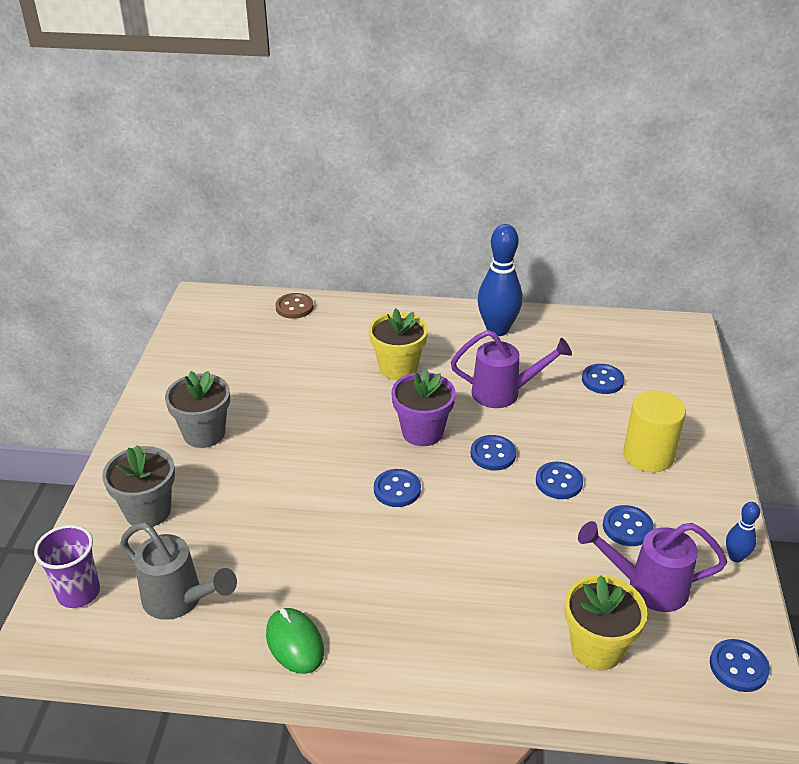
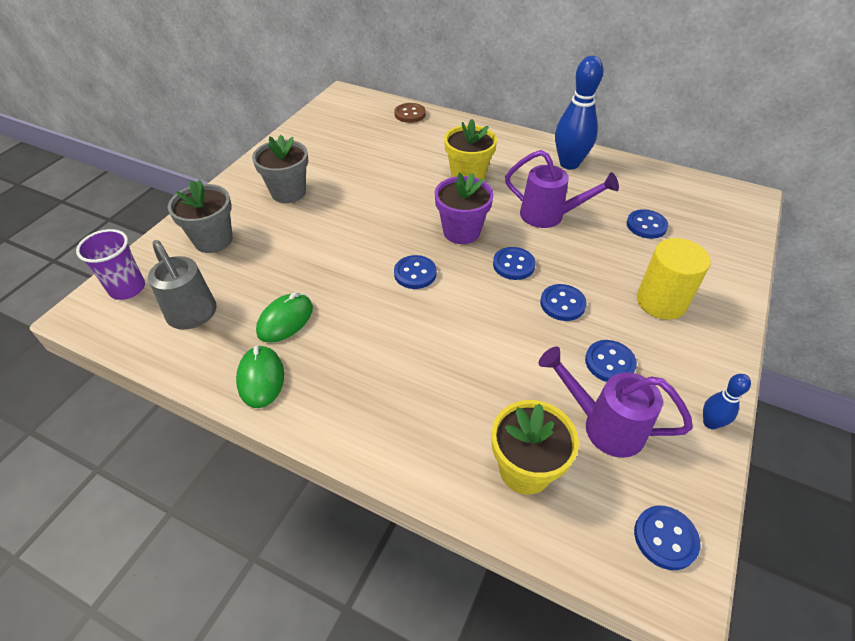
camera: 20 degrees right, 10 degrees up
(285, 576) = (285, 320): none -> green mouse

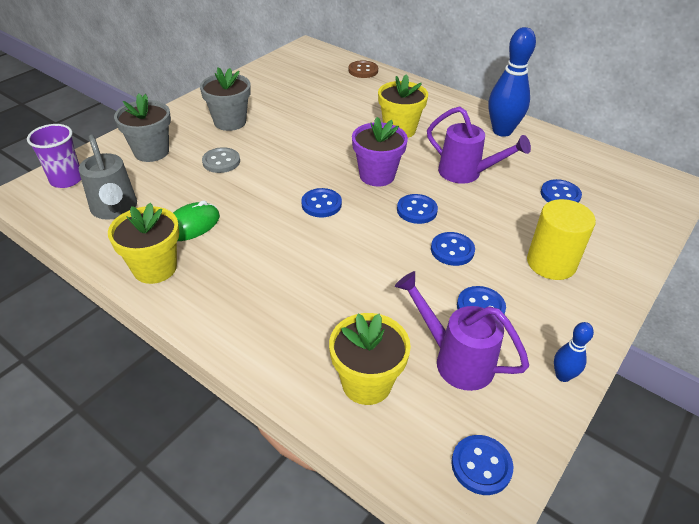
camera: 10 degrees right, 5 degrees down
(261, 378) = (155, 268): green mouse -> yellow flower pot
(293, 240) = (221, 162): none -> grey button

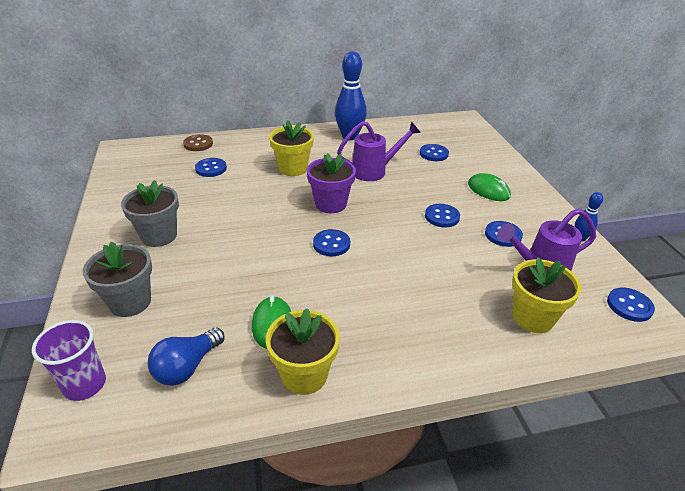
camera: 50 degrees left, 5 degrees down
(115, 210) = (187, 367): grey watering can -> blue light bulb
(221, 162) = (208, 267): grey button -> none
(416, 210) = (388, 208): blue button -> blue button (211, 168)
(551, 263) = (488, 190): yellow cylinder -> green mouse

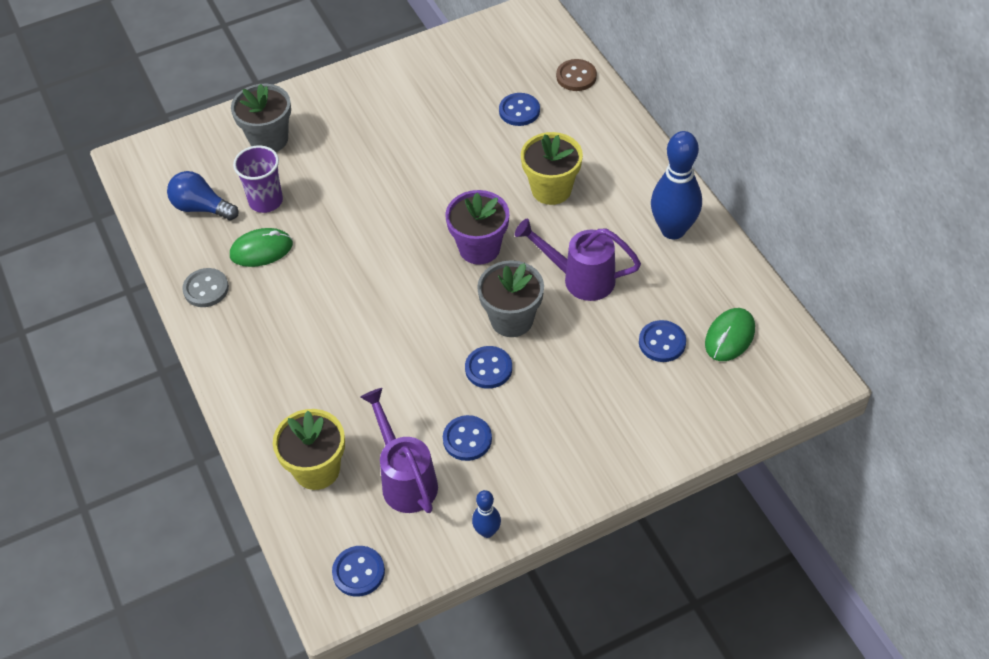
camera: 80 degrees right, 15 degrees up
(85, 384) = (174, 153): purple cup -> purple cup (266, 201)
(159, 236) = (370, 119): grey flower pot -> grey flower pot (511, 319)
(304, 375) = (206, 289): yellow flower pot -> grey button
(331, 244) = (397, 267): blue button -> none
(375, 171) = (579, 278): purple watering can -> purple watering can turned 135 degrees clockwise
(488, 190) = (577, 419): green mouse -> green mouse (729, 337)

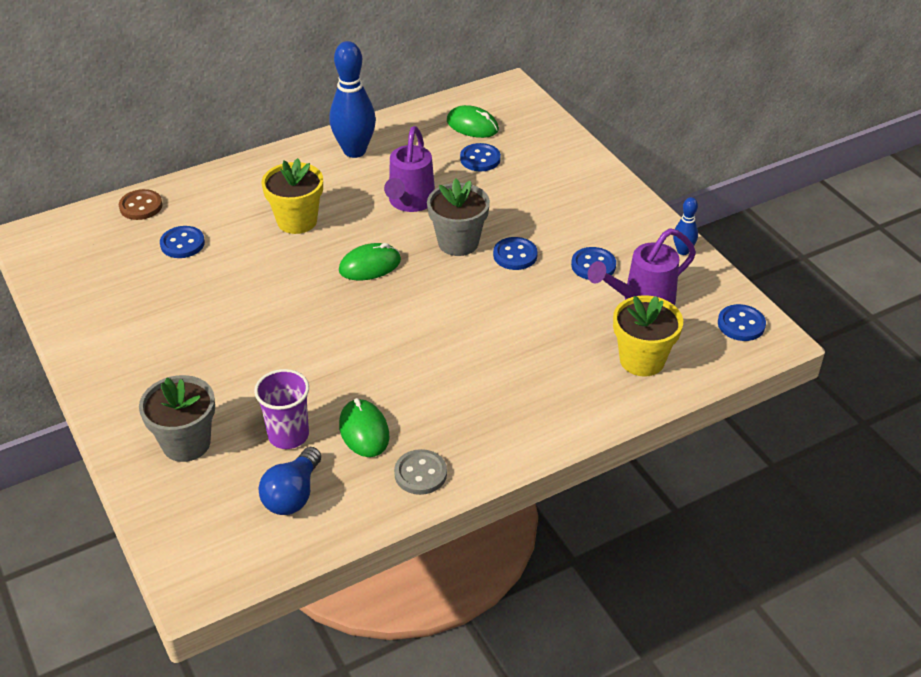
camera: 95 degrees left, 10 degrees down
(479, 248) = (370, 265): purple flower pot -> green mouse

